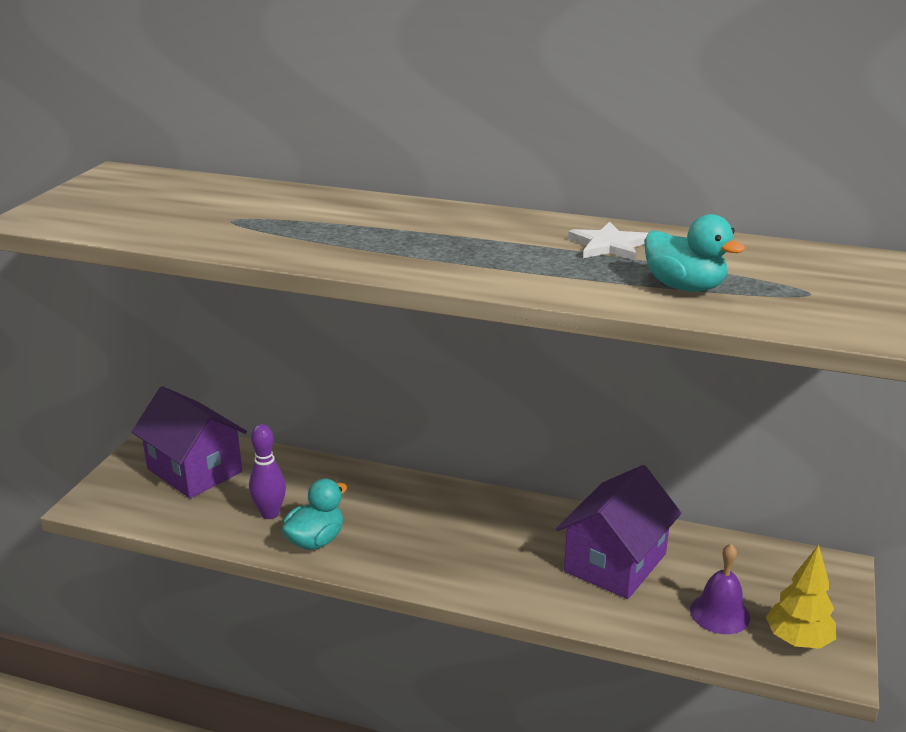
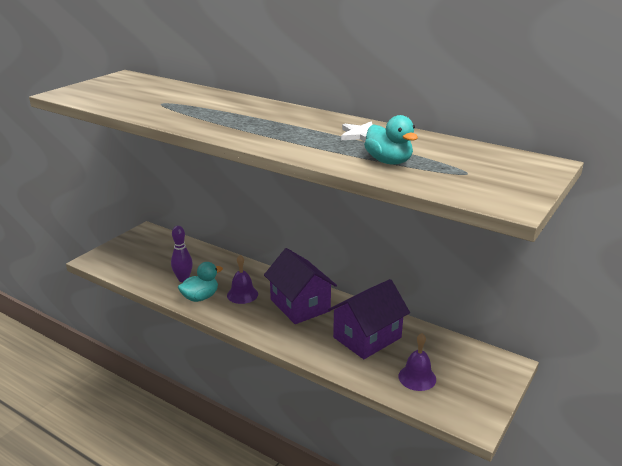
camera: 15 degrees right, 0 degrees up
(194, 470) = (155, 251): purple house -> purple house (300, 305)
(383, 524) = (242, 294): none -> purple bell
(798, 641) = (459, 402): yellow tree -> none

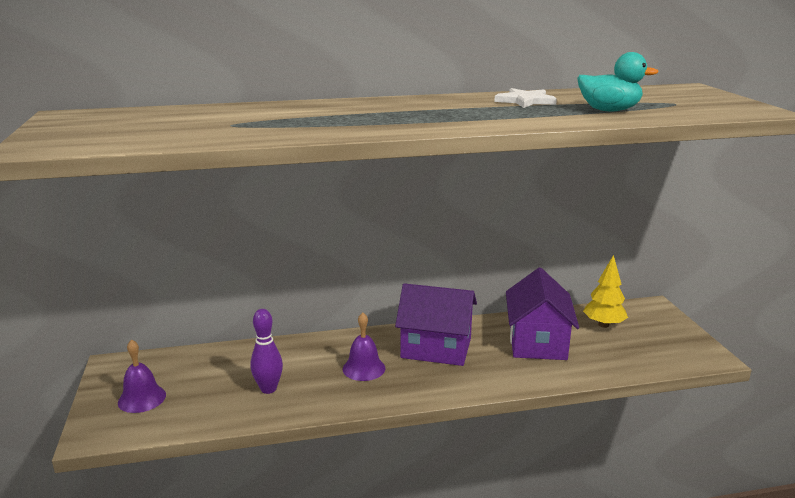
camera: 45 degrees left, 5 degrees down
(200, 297) = (324, 395): turquoise duck -> none
(417, 377) = (624, 350): purple bell -> purple bell (142, 398)
(438, 353) = (603, 325): none -> yellow tree

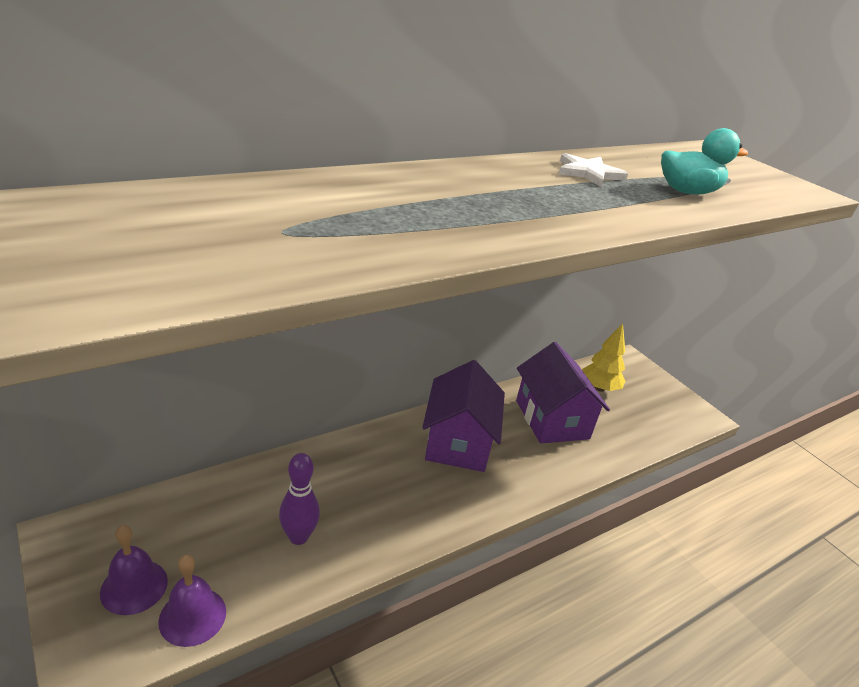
camera: 25 degrees left, 10 degrees up
(364, 368) = (395, 484): purple bell -> purple bell (192, 616)
(436, 348) = (458, 442): purple house -> purple house turned 75 degrees counterclockwise

